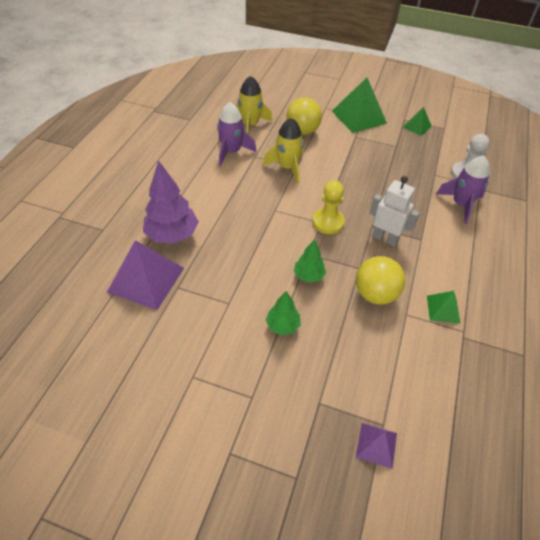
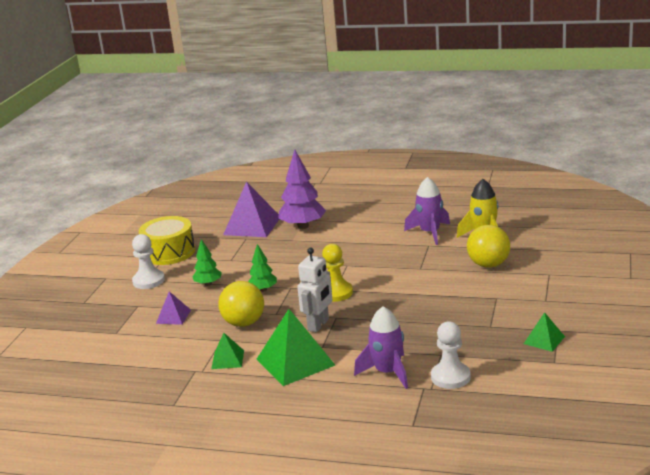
camera: 90 degrees right, 25 degrees down
(181, 371) = (169, 252): none -> yellow drum
(256, 393) = (148, 281): none -> white pawn
(287, 167) = (416, 263): yellow rocket -> none
(359, 117) = (542, 297): green pyramid -> green pyramid (295, 362)
(376, 445) = (100, 330): purple pyramid -> purple pyramid (173, 316)

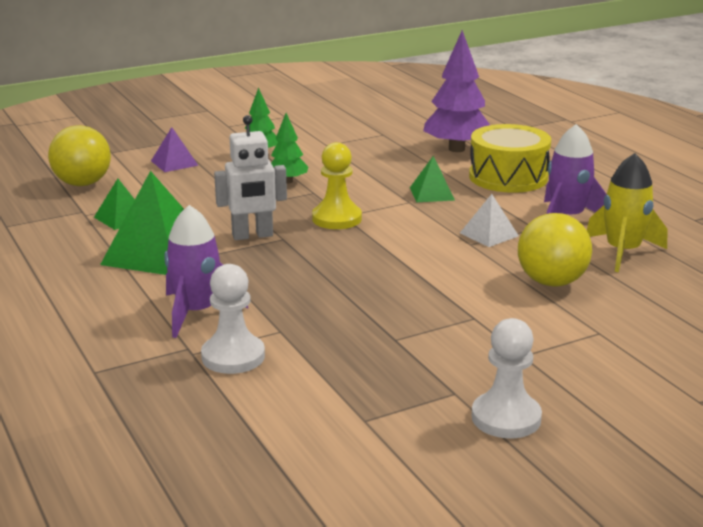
camera: 45 degrees right, 0 degrees up
(148, 281) = (228, 127): white pawn -> white pawn (506, 418)
(169, 252) = (297, 114): yellow drum -> yellow drum (508, 177)
(244, 323) = (205, 198): yellow ball -> yellow ball (83, 184)
(252, 225) = (414, 127): purple pyramid -> none
(417, 259) = (489, 234): none -> white pyramid
(544, 340) = (413, 391): green pyramid -> green pyramid (432, 193)

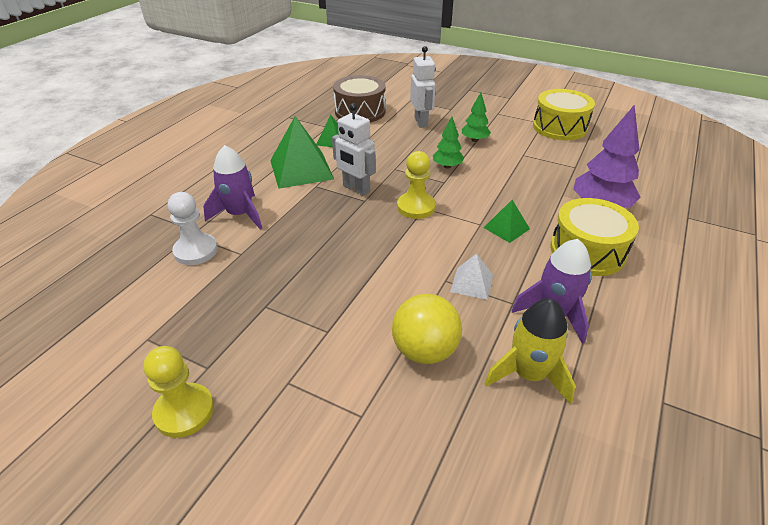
camera: 55 degrees right, 15 degrees up
(83, 184) = (360, 111): yellow ball -> brown drum
(174, 163) = (421, 122): purple pyramid -> white robot
(306, 113) = (559, 127): none -> yellow drum
(506, 418) = (184, 411): white pawn -> yellow pawn

